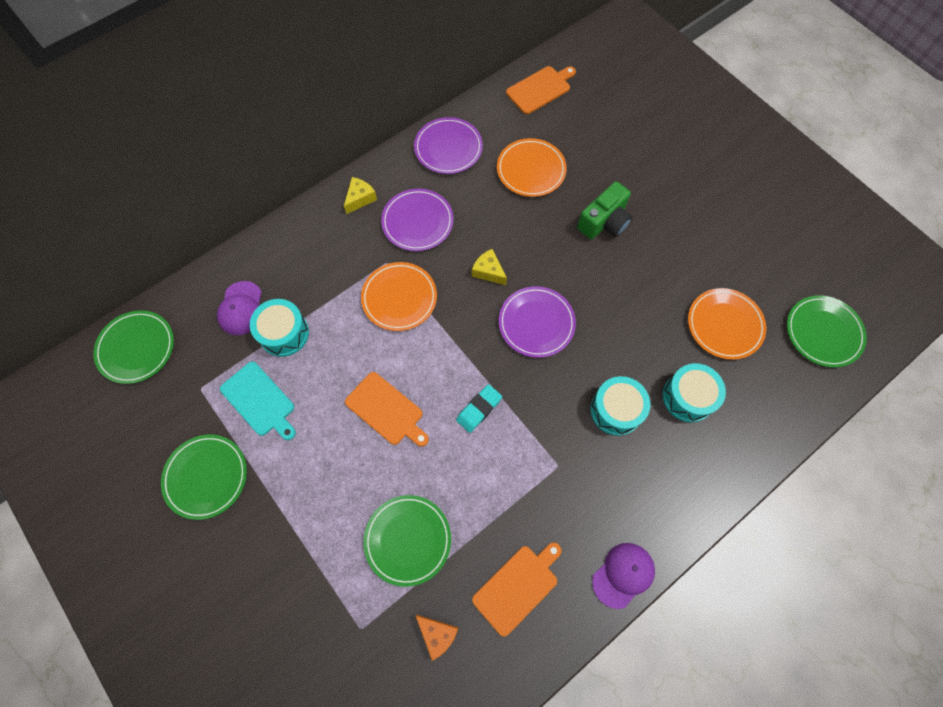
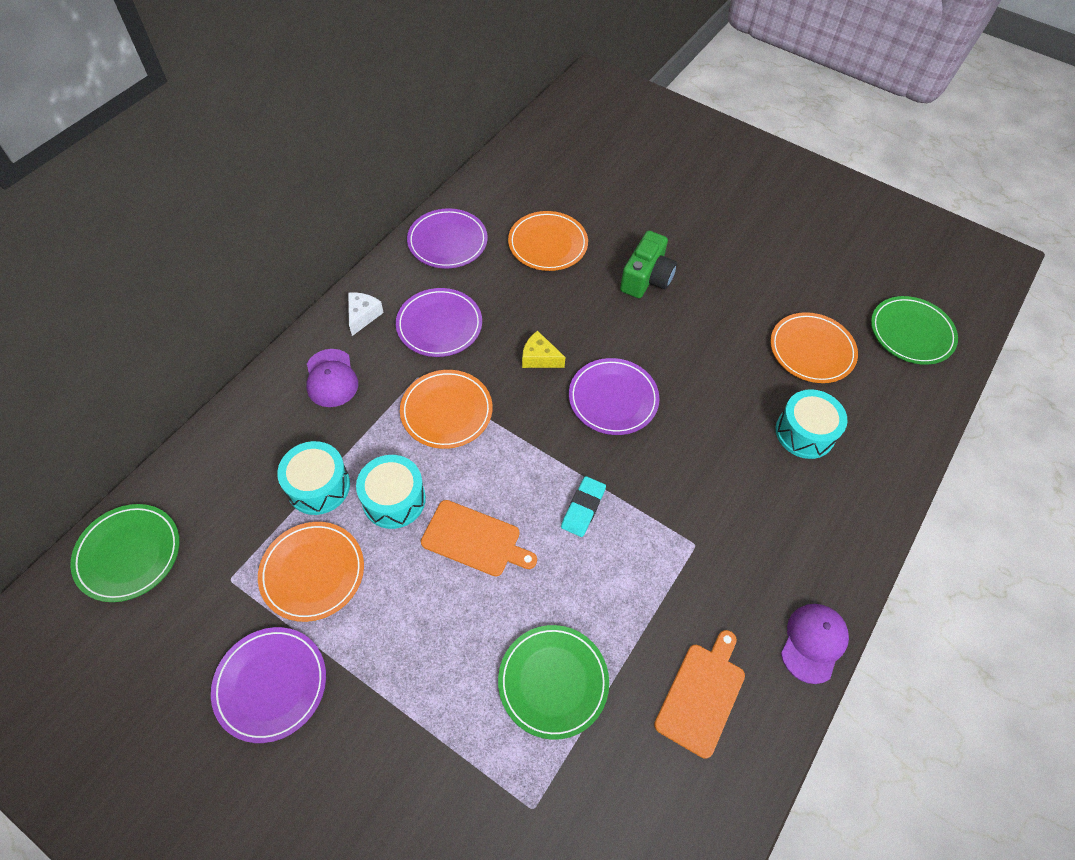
camera: 20 degrees left, 10 degrees down
(206, 477) = (271, 684): green plate -> purple plate
(241, 308) = (254, 471): purple cap -> purple cap (331, 378)
(259, 400) = (312, 572): turquoise cutting board -> orange plate
(360, 198) = (363, 316): yellow cheese -> white cheese
(437, 634) = (629, 783): orange cheese -> none
(540, 89) = (527, 163): orange cutting board -> none
(616, 410) = (735, 467): turquoise drum -> turquoise drum (394, 499)

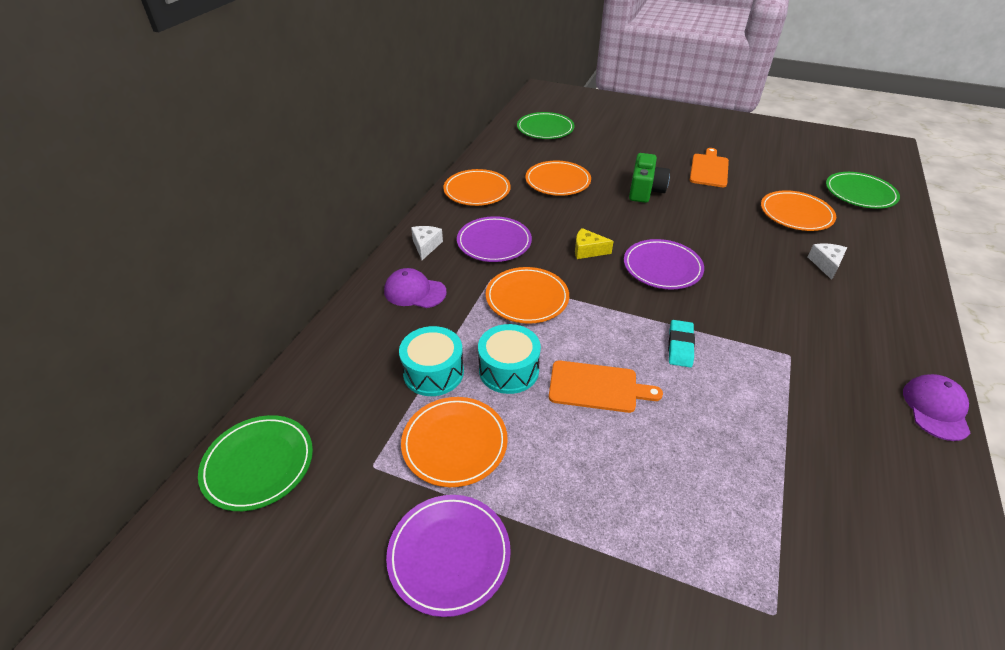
camera: 10 degrees left, 15 degrees down
(331, 378) = (414, 292): purple cap -> purple cap turned 135 degrees clockwise
(447, 241) = (477, 190): purple plate -> orange plate
(553, 682) = (730, 489): green plate -> green plate (545, 129)
(701, 695) = (870, 471): orange cutting board -> orange cutting board (709, 169)
(805, 432) = (826, 264): turquoise drum -> white cheese

